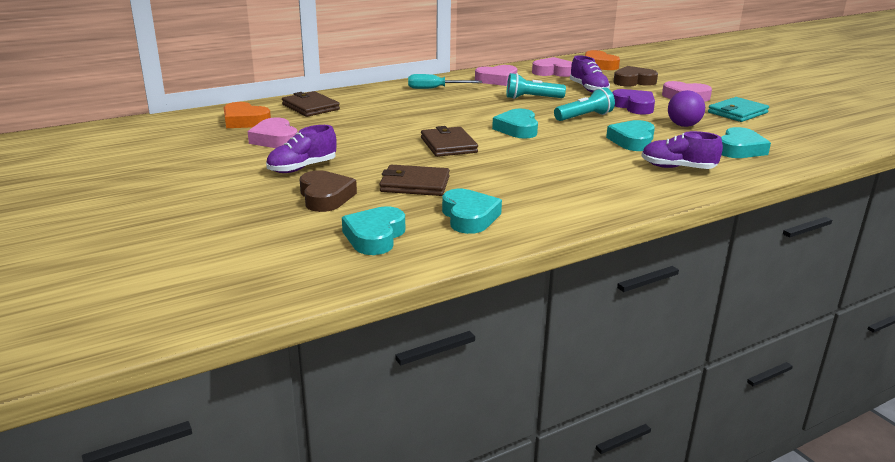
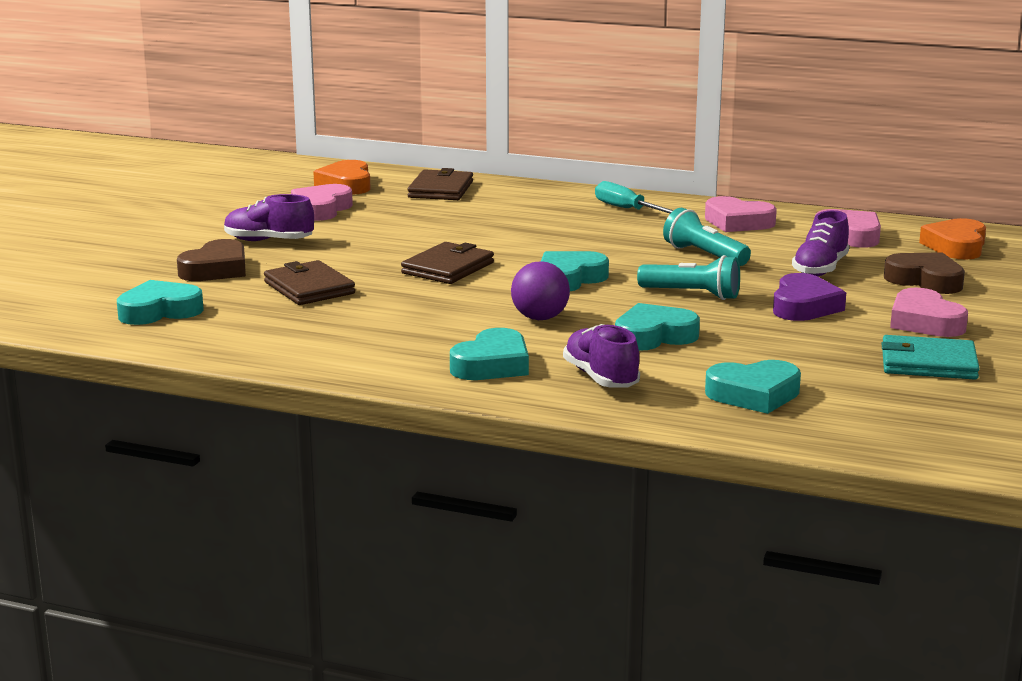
camera: 50 degrees right, 5 degrees down
(469, 217) = (265, 329): turquoise heart -> turquoise heart (492, 365)
(683, 125) = (784, 347): purple ball -> purple ball (540, 318)

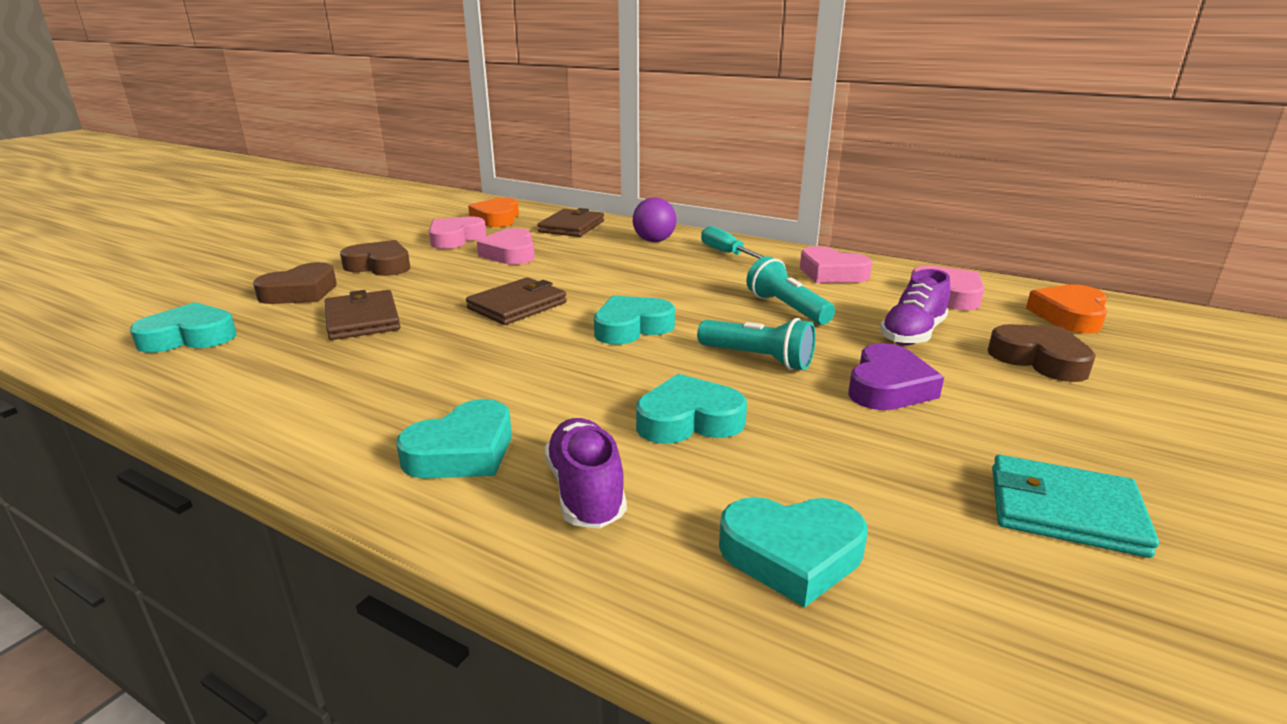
camera: 10 degrees right, 5 degrees up
(268, 241) = (380, 266): purple shoe -> brown heart
(540, 318) = (568, 379): purple ball -> purple ball (654, 241)
(924, 322) = (1048, 427): pink heart -> pink heart (510, 253)

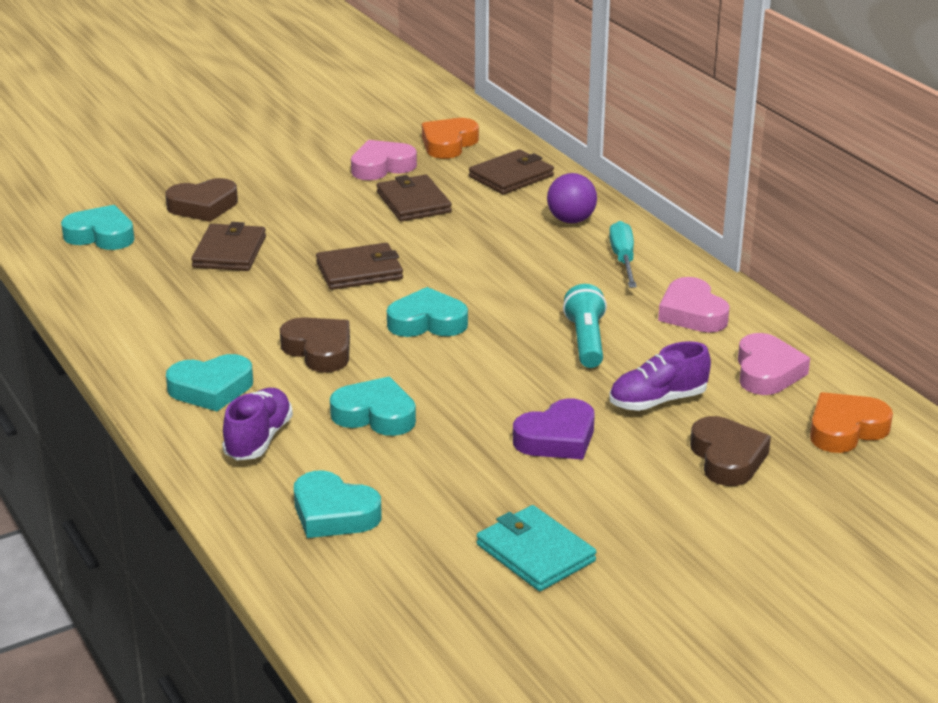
camera: 30 degrees right, 5 degrees up
(380, 266) = (287, 189): brown heart -> brown heart (319, 350)
(510, 253) = (413, 202): pink heart -> brown wallet
(758, 359) = (490, 382): turquoise flashlight -> none

